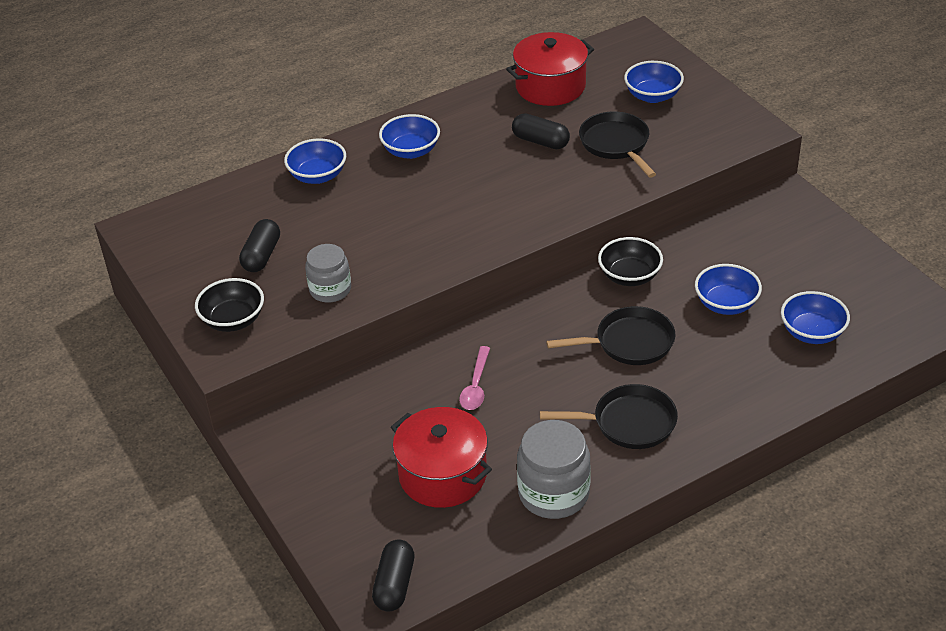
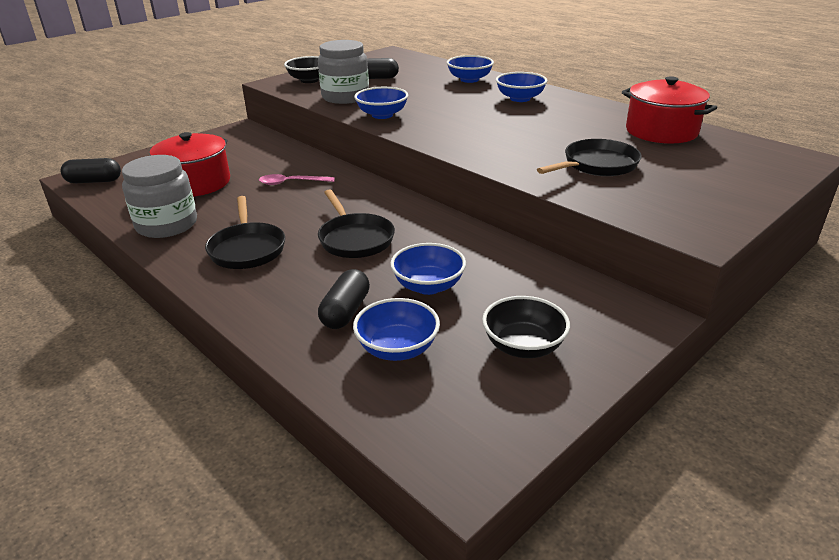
camera: 75 degrees right, 10 degrees down
(330, 289) = (345, 97): grey jar -> grey jar, size x1.52
(540, 141) = (572, 136): black capsule -> black capsule (345, 311)
(629, 276) = (450, 230): black bowl -> black bowl (523, 346)
(653, 96) = (699, 174): blue bowl -> blue bowl (382, 115)

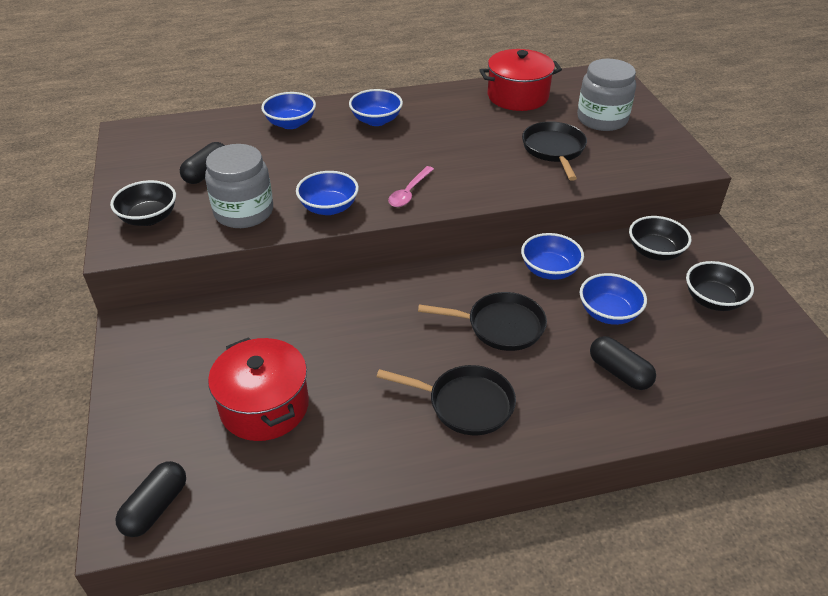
camera: 60 degrees left, 10 degrees up
(167, 225) = (358, 456): grey jar -> grey jar (602, 119)
(291, 183) = (340, 330): pink spoon -> pink spoon (409, 192)
(397, 349) = (686, 362): blue bowl -> blue bowl (549, 270)
(563, 290) = (655, 252): none -> black bowl

